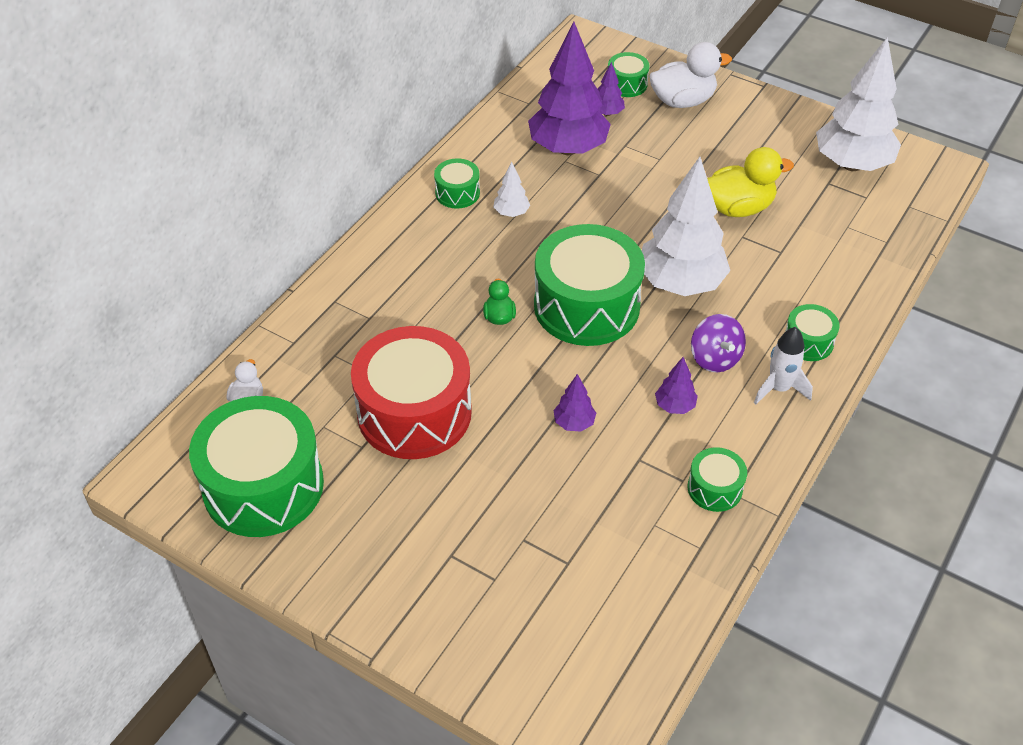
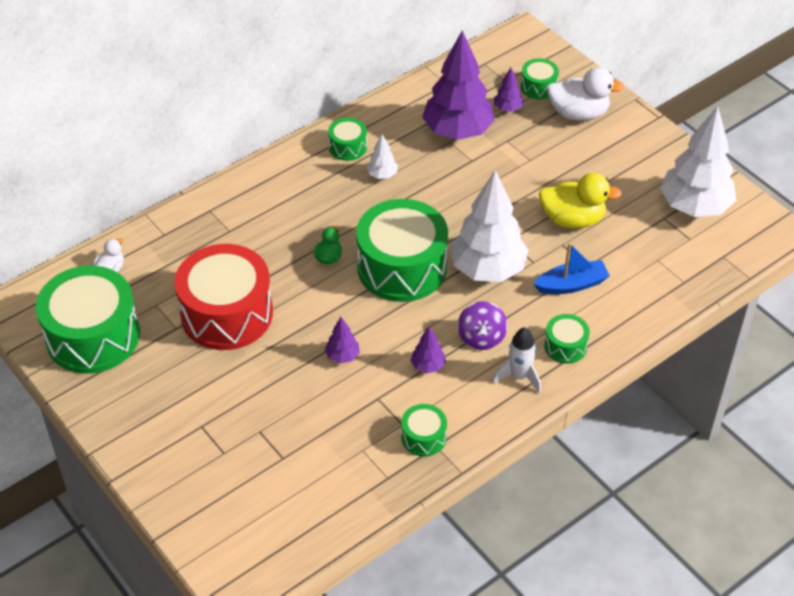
camera: 20 degrees right, 0 degrees up
(776, 275) = (571, 284): none -> blue boat

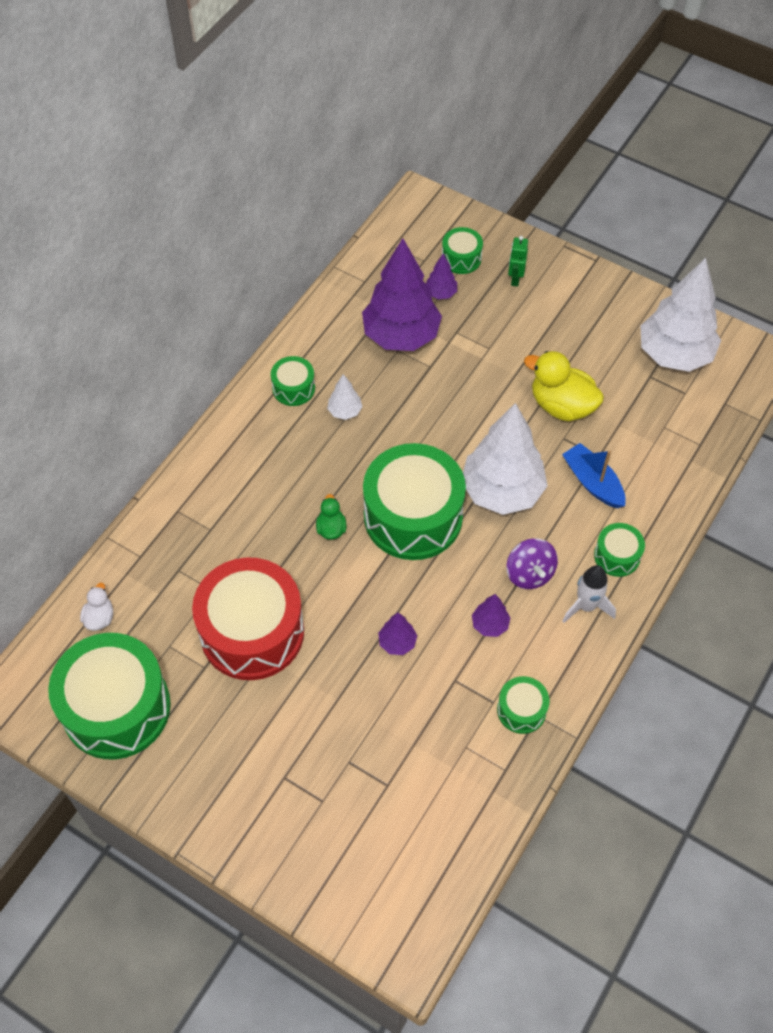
camera: 20 degrees left, 10 degrees up
(571, 284) = (593, 482): blue boat -> blue boat turned 90 degrees counterclockwise
(572, 219) = (561, 405): yellow duck -> yellow duck turned 135 degrees counterclockwise
(578, 113) = (515, 279): white duck -> green robot

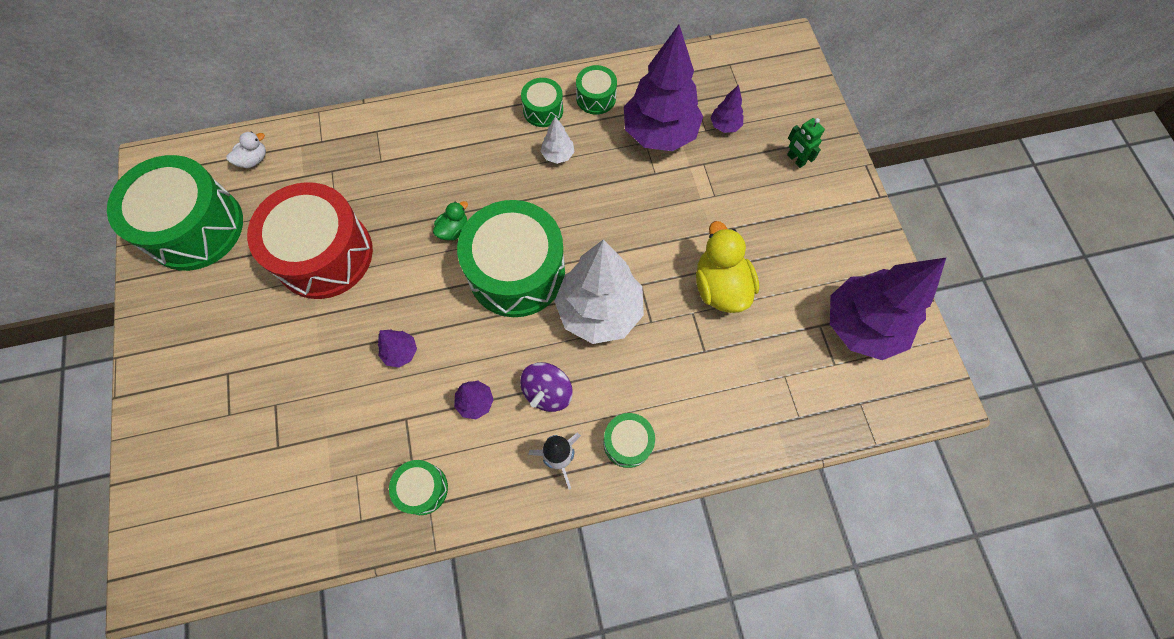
camera: 45 degrees right, 10 degrees up
(461, 258) = (770, 112): green drum -> green drum (596, 98)
(515, 279) = (795, 160): green robot -> green robot turned 90 degrees counterclockwise
(593, 482) = (675, 367): blue boat -> none
(674, 354) = (861, 326): white tree -> purple tree

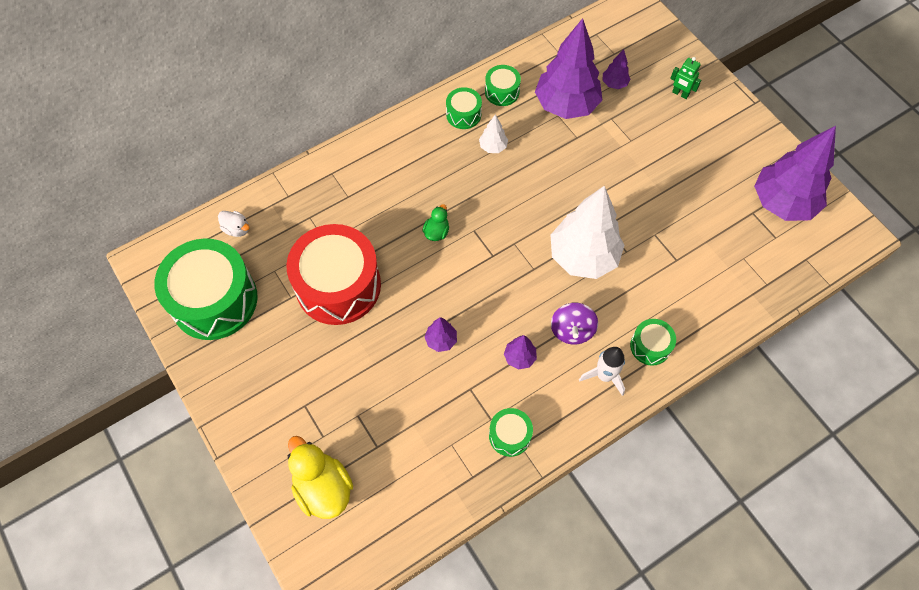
camera: 20 degrees left, 5 degrees down
(254, 160) = (237, 229): white duck -> white duck turned 90 degrees clockwise
(516, 271) = (503, 248): green drum -> none
(720, 286) = (666, 208): yellow duck -> yellow duck (323, 488)

